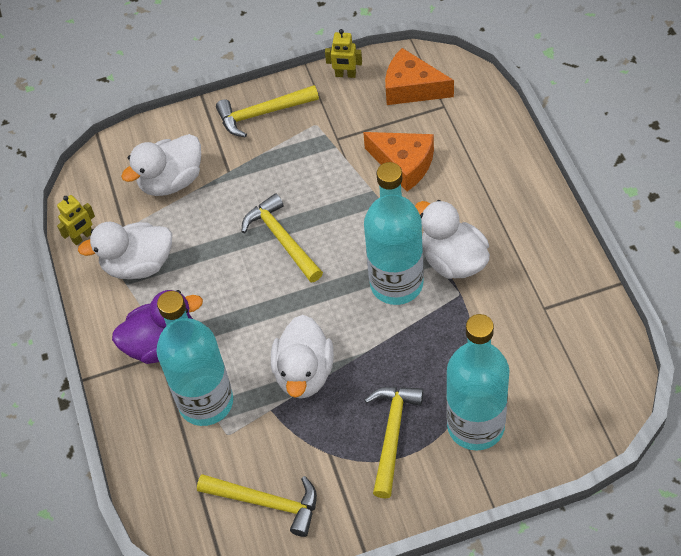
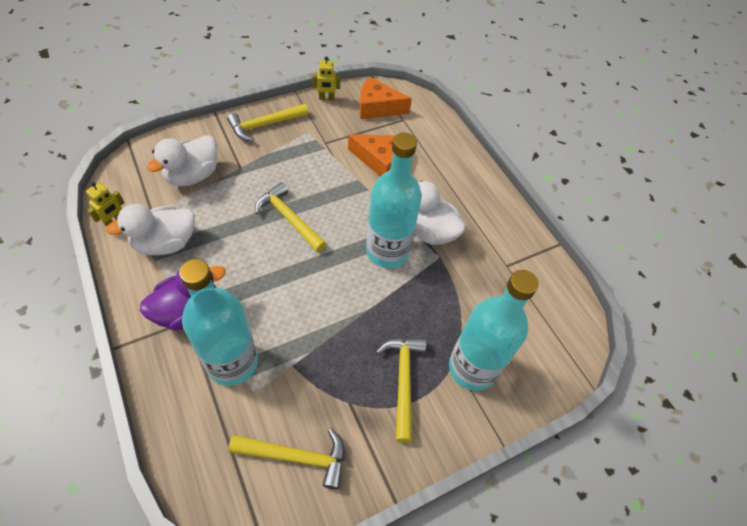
camera: 20 degrees left, 0 degrees up
(304, 373) = (319, 330): white duck -> none

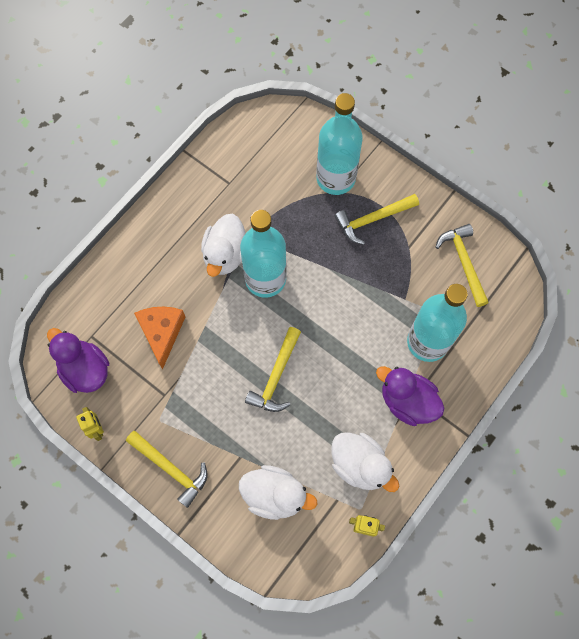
camera: 110 degrees left, 15 degrees up
(377, 107) = (85, 369): orange cheese -> purple duck

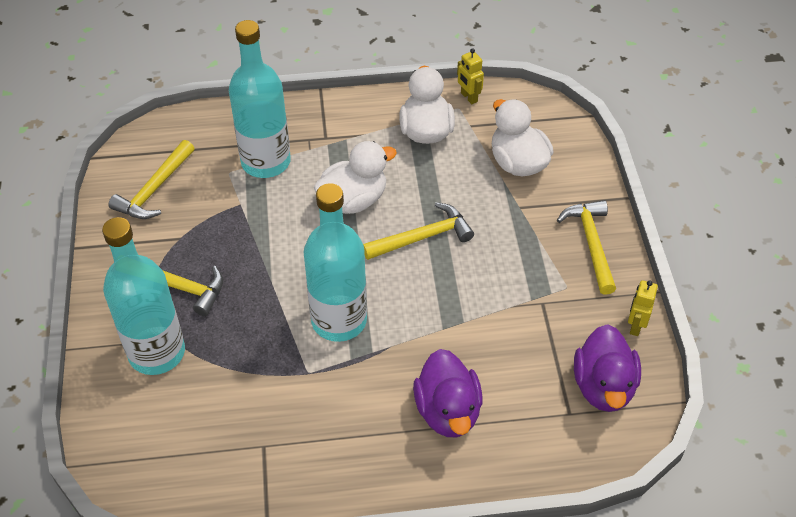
camera: 135 degrees left, 20 degrees down
(162, 333) = (492, 357): orange cheese -> none
(225, 254) = (351, 375): white duck -> white duck (353, 200)
(407, 401) = (336, 139): purple duck -> purple duck (448, 411)

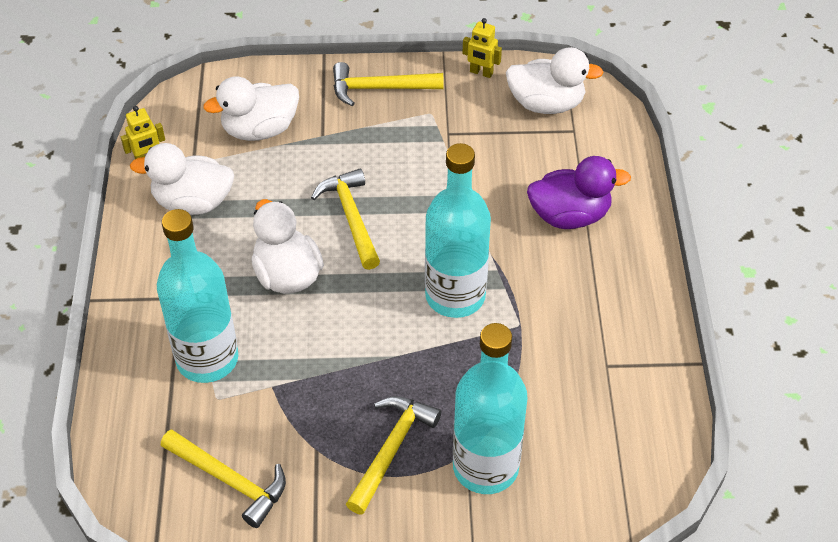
camera: 85 degrees left, 0 degrees up
(603, 387) = (546, 104): purple duck -> white duck

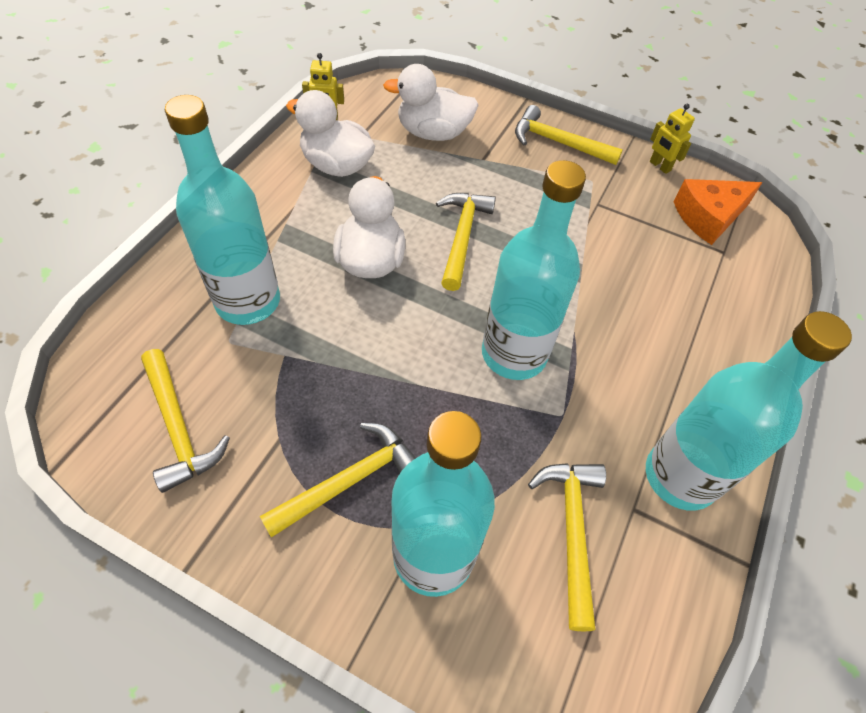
camera: 25 degrees right, 5 degrees up
(546, 104) = (709, 217): white duck -> orange cheese
(569, 216) = (677, 330): purple duck -> none
(572, 402) = (571, 531): none -> yellow hammer
(627, 327) = (680, 476): none -> turquoise bottle

